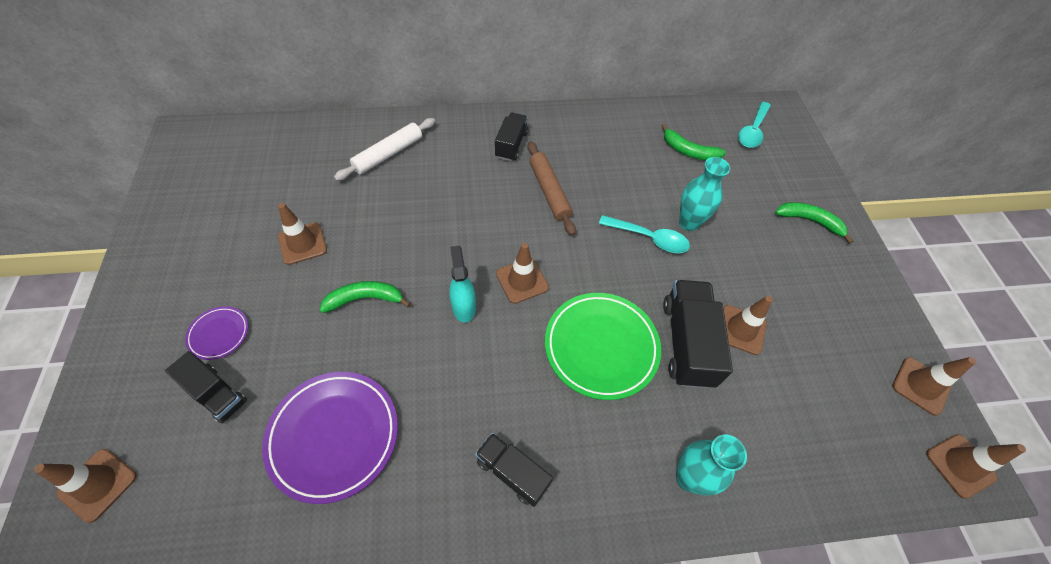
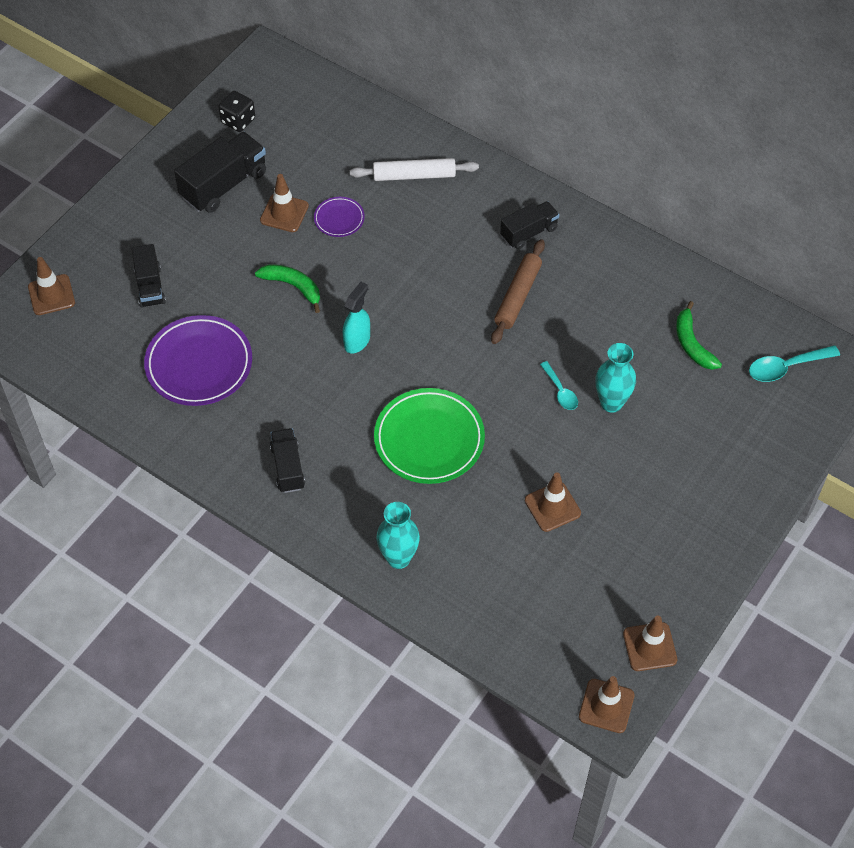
camera: 45 degrees right, 0 degrees up
(194, 195) = (238, 121): none -> black dice
(219, 334) = (179, 245): purple plate -> purple plate (339, 219)
(522, 280) = (419, 352): brown traffic cone -> none
(649, 238) = (560, 391): turquoise spoon -> turquoise spoon, size x0.65
(687, 342) = (498, 484): black truck -> black truck (224, 185)
(809, 221) = (728, 478): green banana -> none

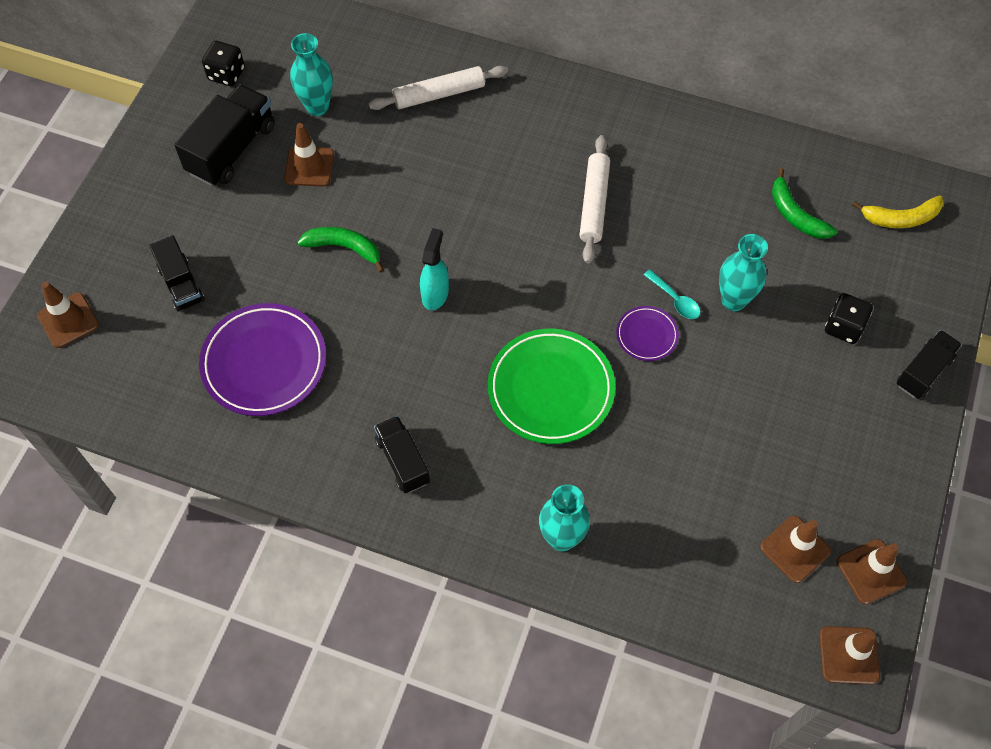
camera: 15 degrees left, 5 degrees up
(306, 164) = (317, 107): none -> turquoise vase
(339, 219) = (372, 160): purple plate -> purple plate (646, 335)
(518, 296) = (594, 204): brown rolling pin -> white rolling pin
(529, 232) = (582, 131): black truck -> black truck (923, 372)
(552, 507) = (711, 434): brown traffic cone -> brown traffic cone (795, 549)
(700, 447) = (843, 327): none -> black dice
(786, 367) = (900, 218): turquoise spoon -> yellow banana

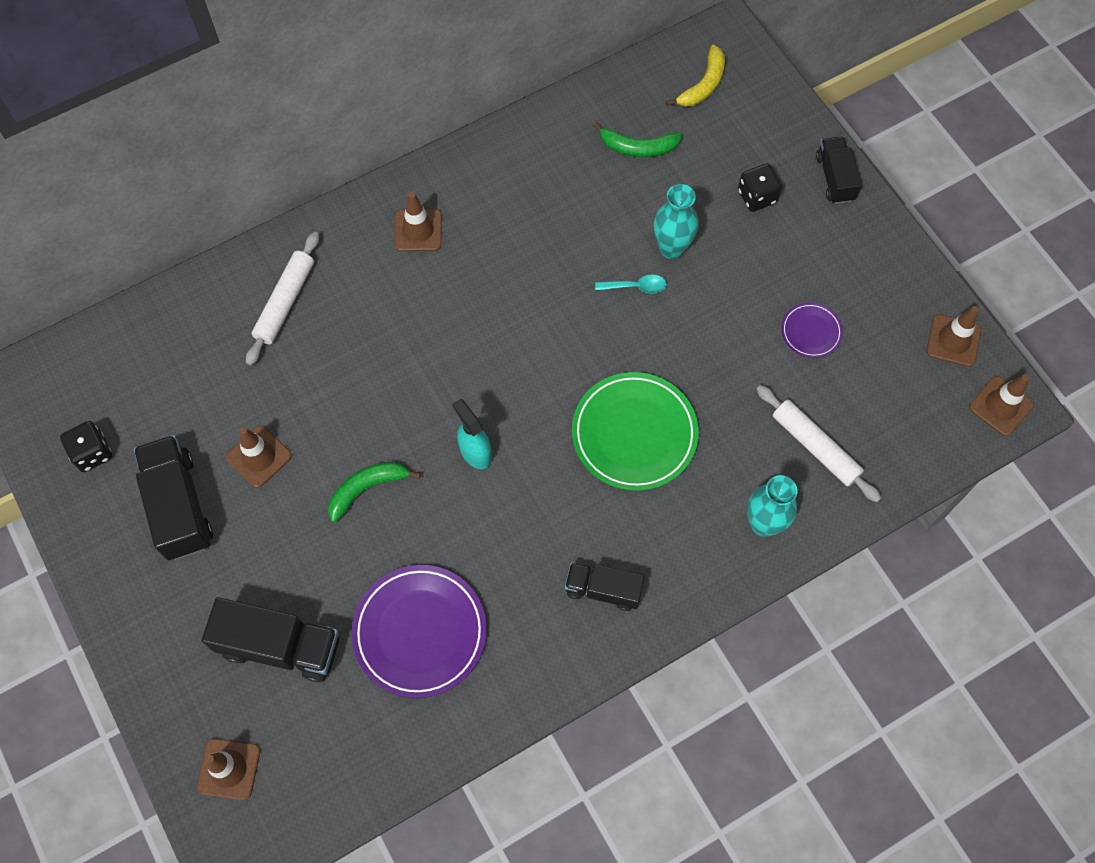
camera: 50 degrees left, 5 degrees up
(181, 284) = (280, 646): black truck -> black truck, size x1.59
(317, 107) = (203, 405): turquoise vase -> none
(594, 204) = (500, 273): white rolling pin -> white rolling pin (815, 446)
(646, 335) = (648, 330): purple plate -> purple plate (811, 332)
(795, 549) = (898, 374): brown traffic cone -> brown traffic cone (418, 230)

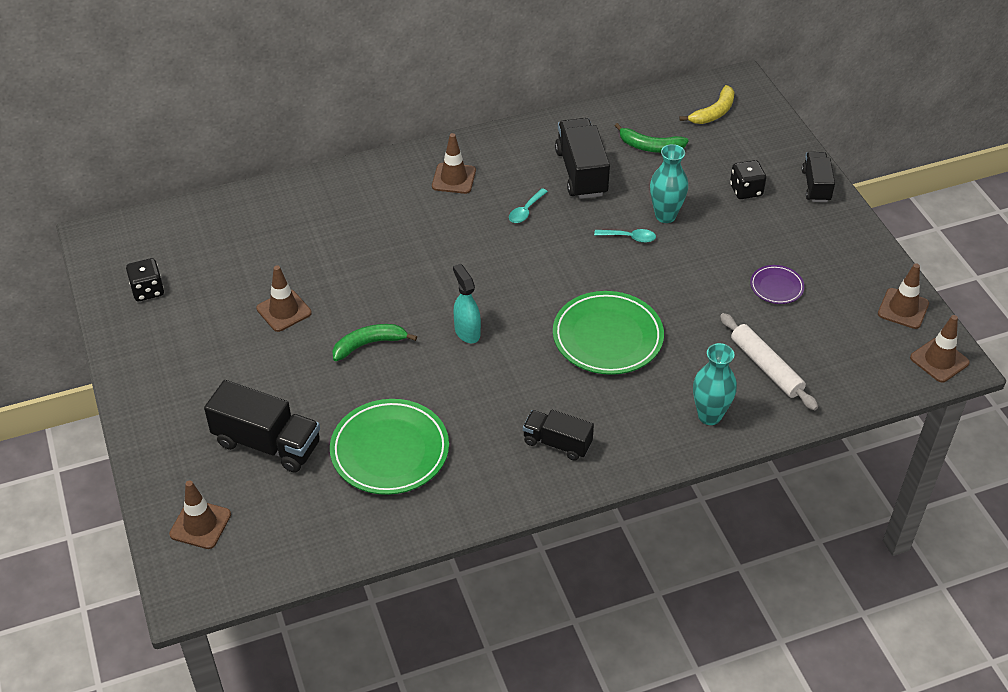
camera: 10 degrees right, 20 degrees down
(179, 506) = (209, 335): black truck -> black truck (581, 173)
(285, 302) = (332, 212): white rolling pin -> none
(420, 632) = (390, 451): purple plate -> green plate
(510, 266) = (526, 211): none -> turquoise spoon

